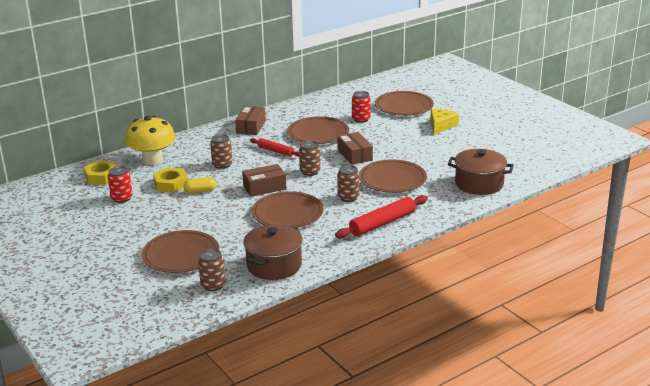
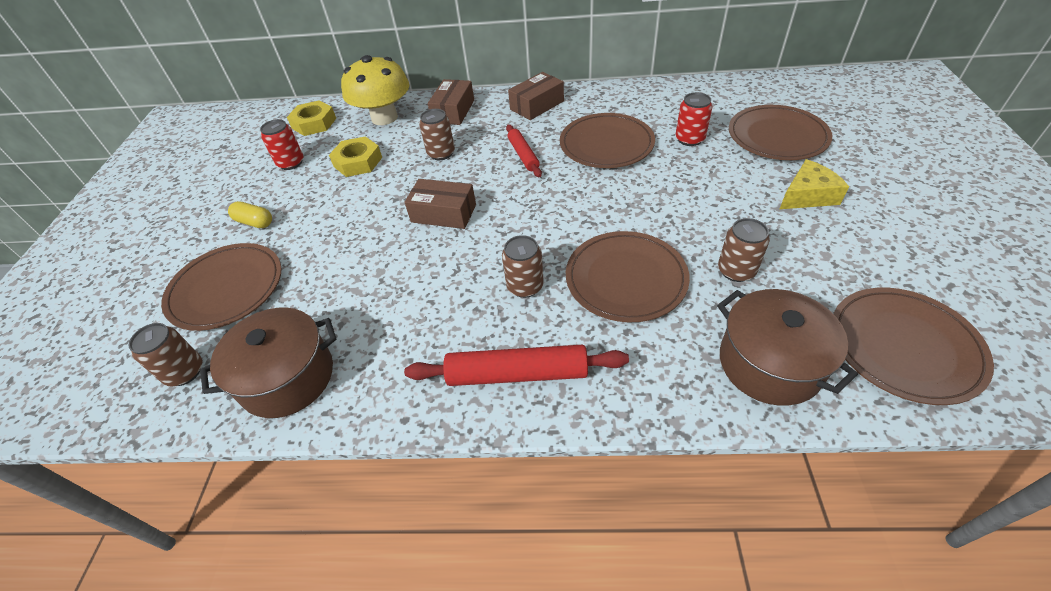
camera: 40 degrees right, 20 degrees up
(200, 191) = (371, 187): yellow capsule -> yellow capsule (254, 222)
(287, 213) = (416, 277): brown plate -> brown plate (904, 347)
(310, 172) = (526, 210): brown can -> brown can (736, 271)
(355, 155) = (617, 203): brown box -> brown box (453, 111)

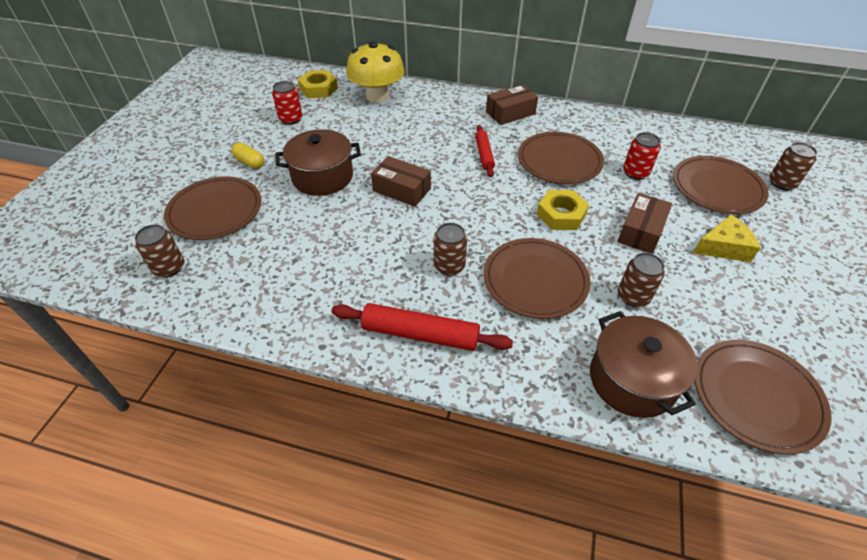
camera: 10 degrees right, 0 degrees up
(287, 377) = (243, 291): brown pot -> brown pot (322, 177)
(358, 162) = (345, 130): yellow nut -> yellow nut (561, 214)
(441, 153) = (415, 138): brown can -> brown can (782, 183)
(453, 111) = (437, 103): brown box -> brown box (641, 231)

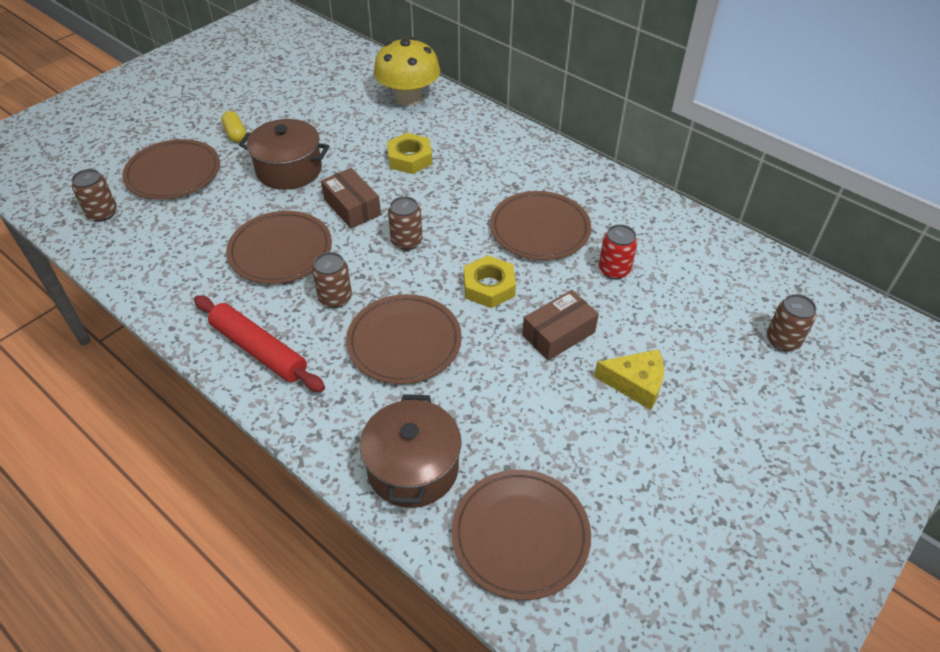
camera: 25 degrees right, 0 degrees up
(291, 119) = (305, 99): red can -> none
(318, 89) = (356, 73): yellow nut -> yellow nut (409, 158)
(484, 154) = (465, 196): red rolling pin -> none
(510, 113) = (534, 158): brown box -> none
(633, 296) = (487, 394): brown can -> brown can (406, 241)
(717, 188) = (694, 318): brown plate -> brown plate (280, 251)

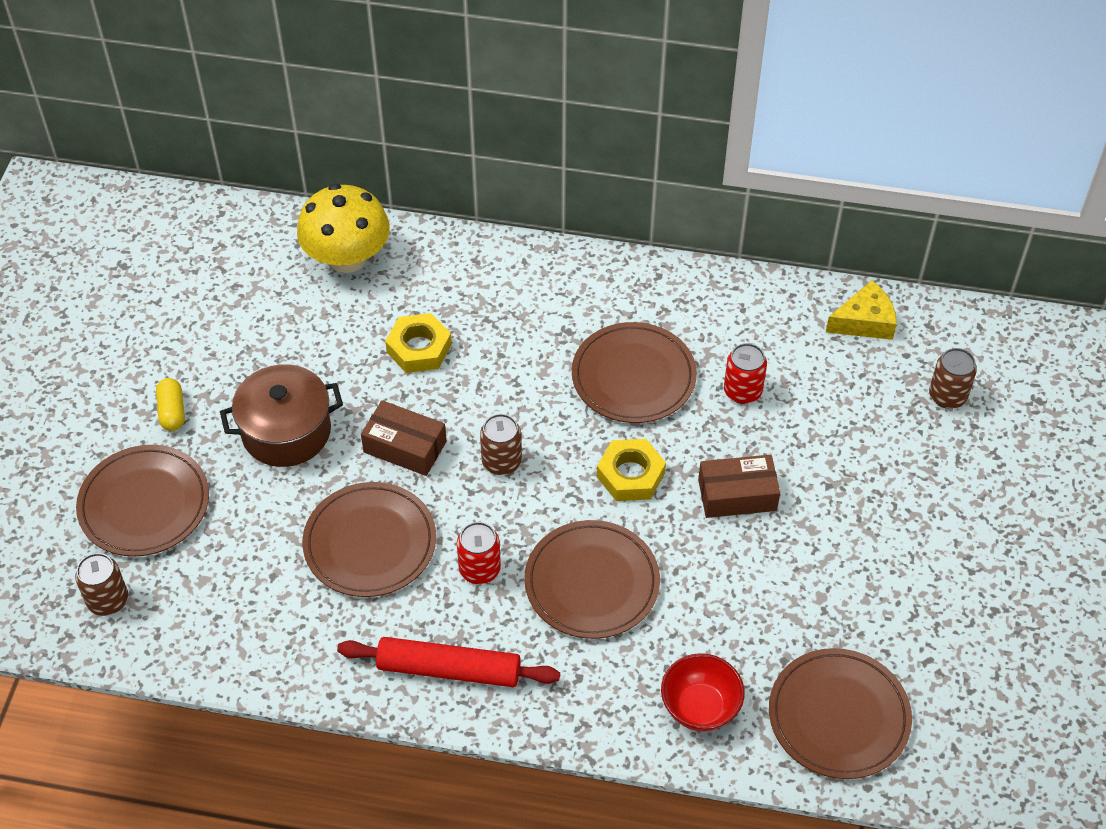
camera: 30 degrees left, 5 degrees up
(235, 134) = (172, 411): yellow capsule -> yellow capsule turned 45 degrees clockwise
(335, 298) = (479, 569): brown can -> red can
(413, 468) = (700, 707): brown pot -> red bowl
(558, 334) = (737, 495): brown box -> brown box turned 60 degrees clockwise
(635, 383) = (843, 513): yellow cheese -> yellow cheese (865, 321)

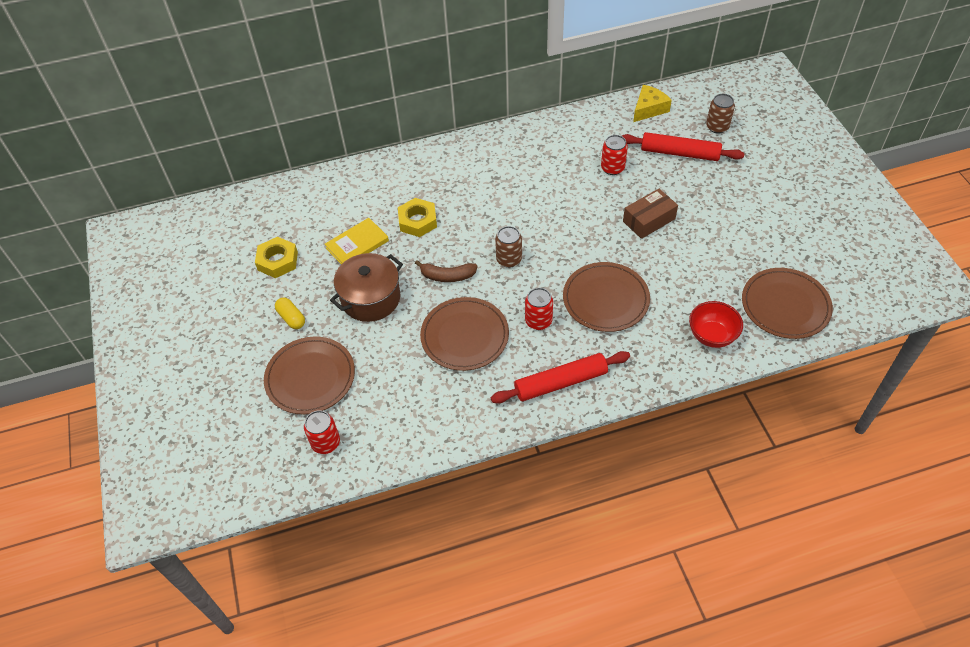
camera: 25 degrees left, 0 degrees up
(108, 600) = (326, 443): brown can -> red can
(319, 346) = (357, 244): none -> yellow book
(347, 258) = (340, 191): yellow mushroom -> none
(405, 447) = (447, 276): brown box -> brown banana
(630, 475) = (585, 235): yellow nut -> yellow nut (278, 261)
(633, 376) = (549, 185): brown plate -> none
(859, 412) = (680, 153): none -> red rolling pin

